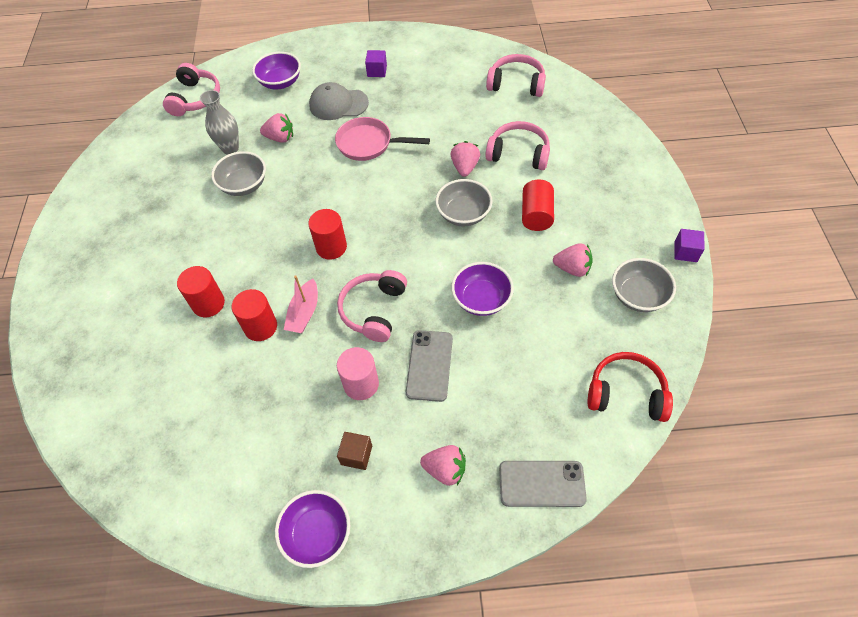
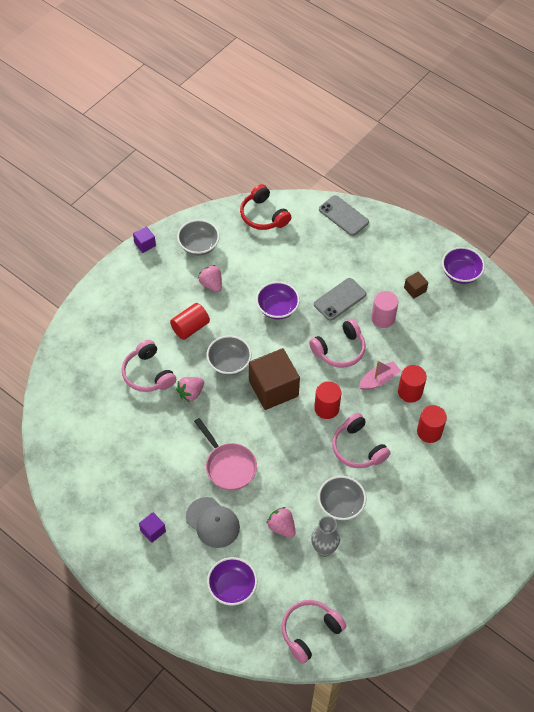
camera: 140 degrees left, 0 degrees up
(398, 225) = (273, 388): none -> brown cube
(445, 470) = (380, 252): pink strawberry -> none
(516, 84) = (78, 427): pink headphones -> pink headphones (358, 448)

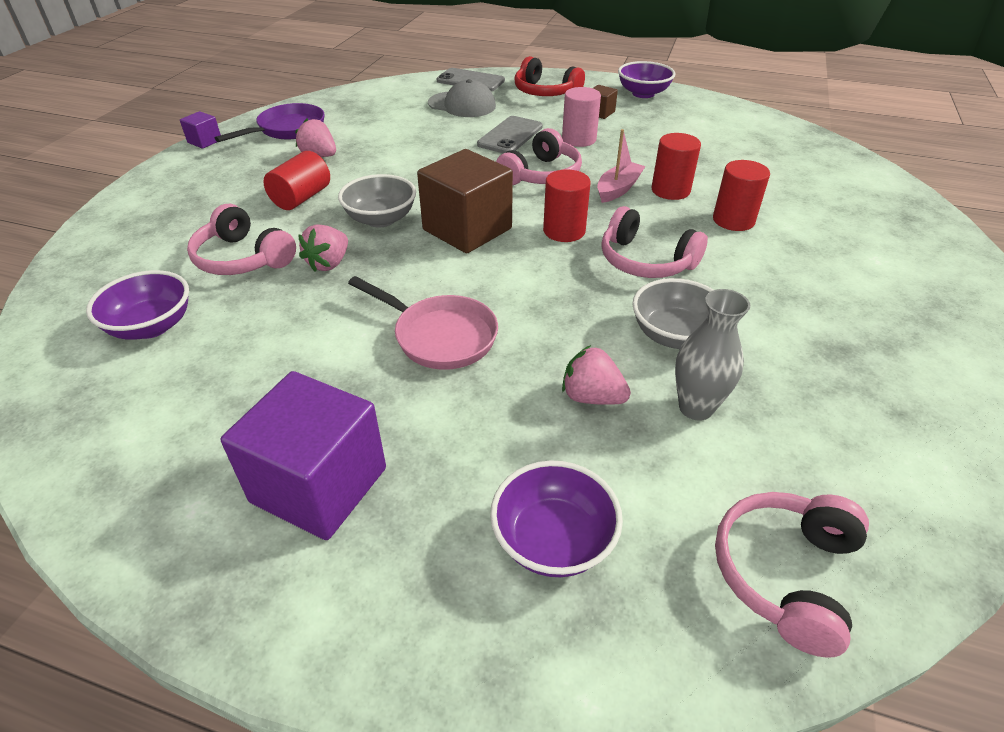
camera: 20 degrees left, 15 degrees down
(153, 531) = (319, 485): purple cube -> purple cube, size x2.20
(199, 246) = (287, 130): grey bowl -> purple pan
(213, 522) = (449, 430): grey cap -> grey cap (462, 105)
(263, 215) = (368, 95): red headphones -> red headphones (545, 92)
(277, 308) = (428, 158): purple bowl -> purple bowl (151, 326)

